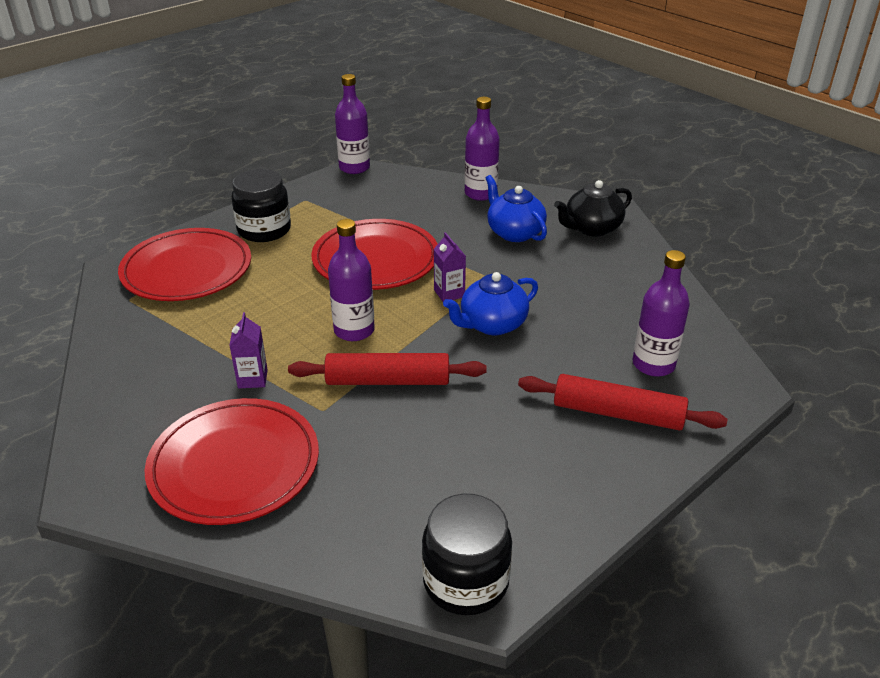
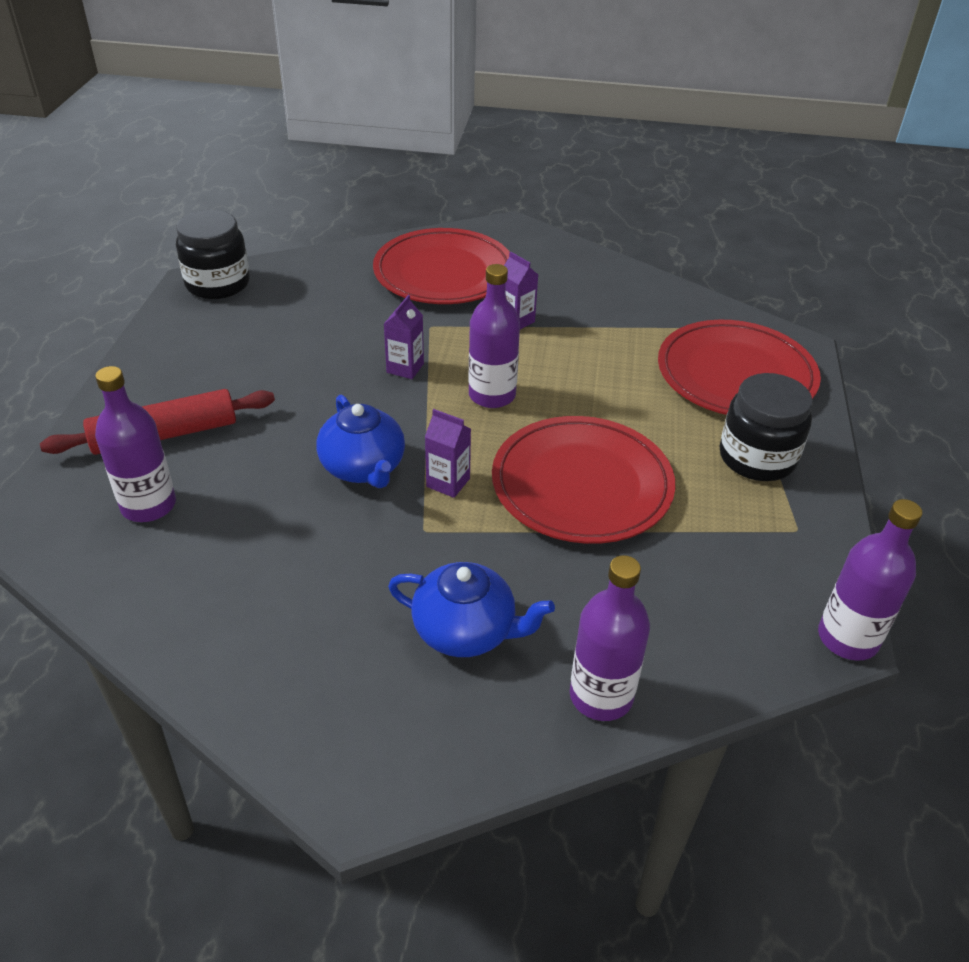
camera: 140 degrees right, 5 degrees up
(387, 381) = (405, 368): red rolling pin -> purple carton
(492, 324) = (363, 468): blue teapot -> blue teapot turned 135 degrees clockwise
(591, 228) = (359, 713): black teapot -> none

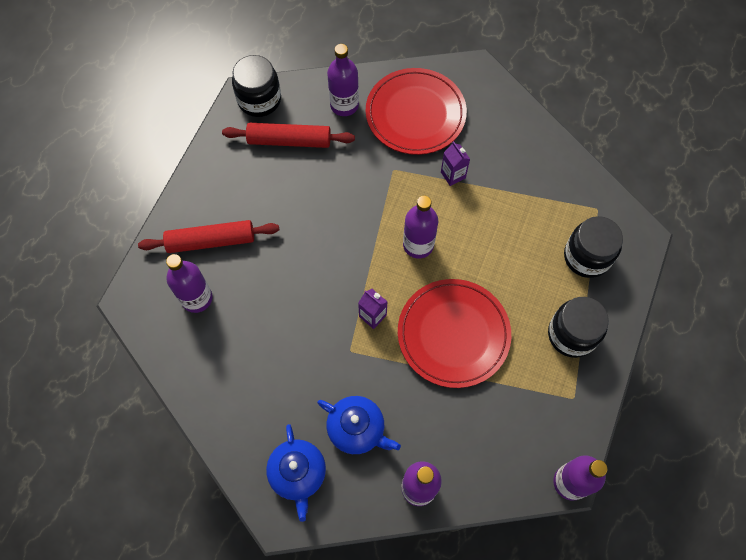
camera: 15 degrees right, 25 degrees up
(270, 316) = (289, 140): none -> red rolling pin
(342, 275) = (344, 105): none -> purple bottle
(363, 468) = (324, 293): blue teapot -> blue teapot (298, 474)
(405, 368) = (368, 208): purple carton -> none
(736, 375) = (587, 257): red plate -> black jar

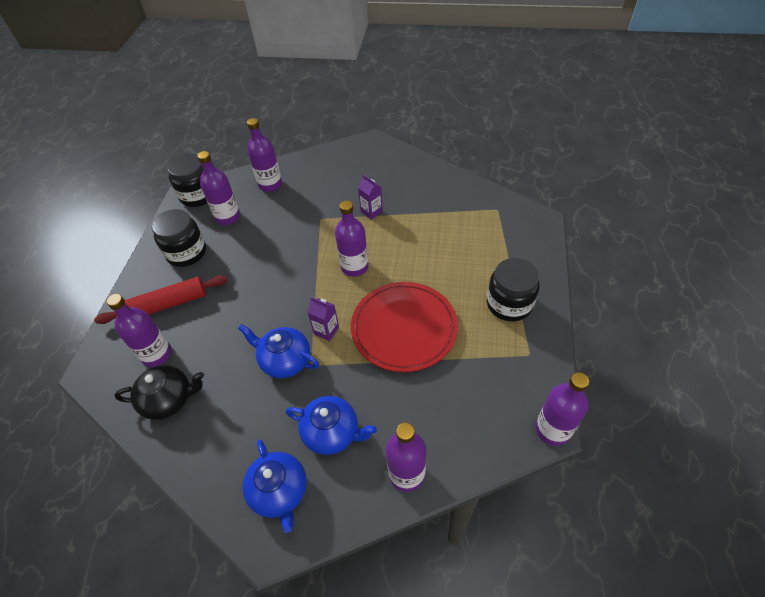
camera: 10 degrees left, 15 degrees down
(205, 353) = (169, 400): none -> black teapot
(289, 140) = (228, 217): red rolling pin -> purple bottle
(324, 339) = (285, 360): none -> blue teapot
(415, 114) = (330, 178): red plate -> none
(587, 257) = (501, 244): black jar -> black jar (186, 252)

